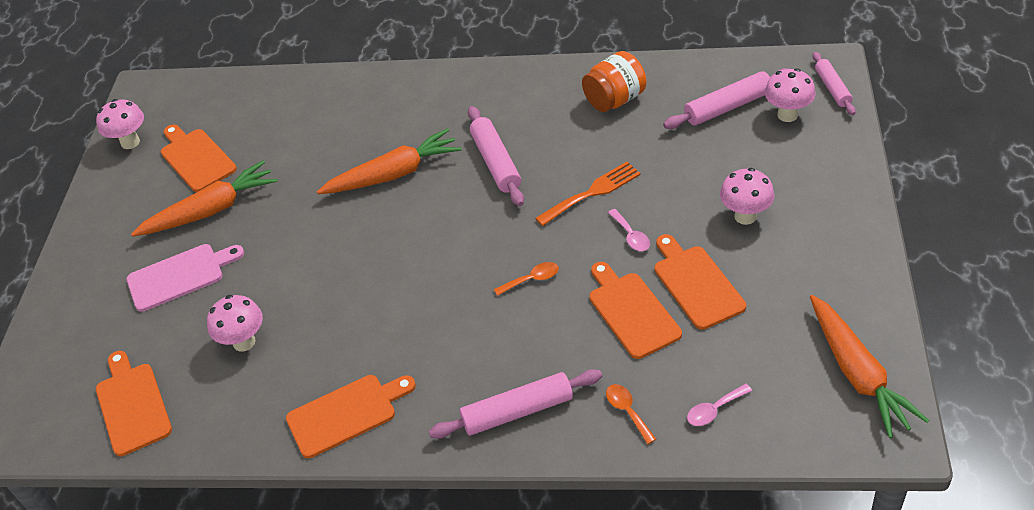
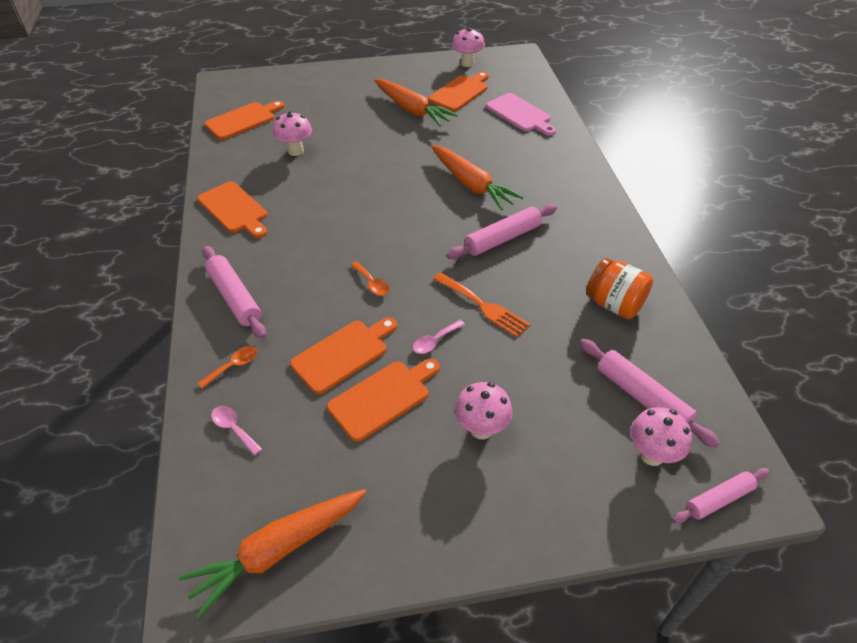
camera: 70 degrees right, 0 degrees up
(180, 276) = (350, 112): pink cutting board -> pink cutting board (520, 114)

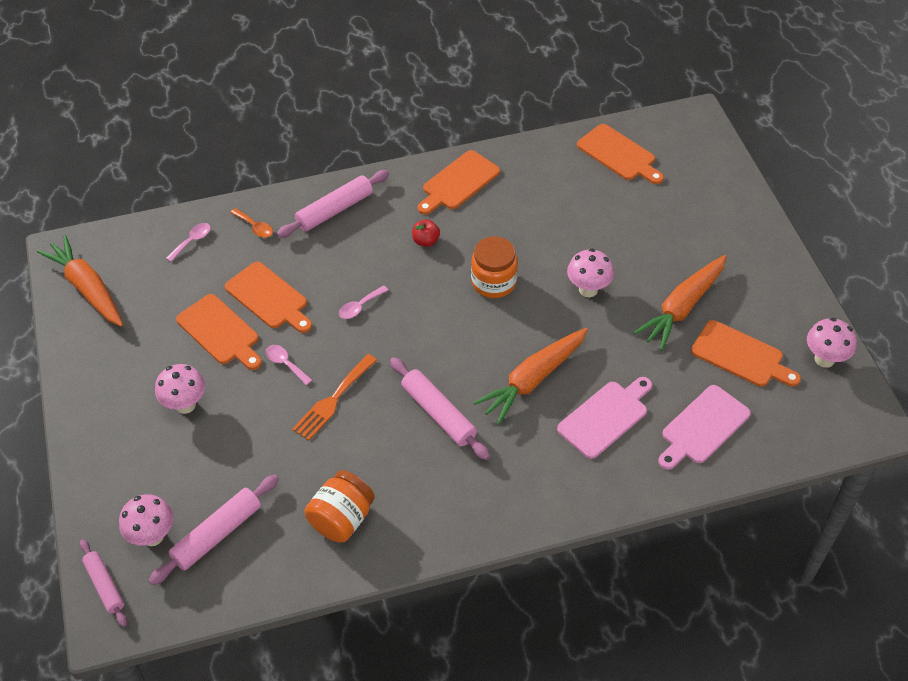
camera: 85 degrees right, 5 degrees up
(295, 151) = (568, 211): pink mushroom -> pink mushroom (588, 289)
(301, 234) = (426, 241): none -> red apple
(363, 197) = (493, 282): none -> orange jar
(372, 283) = (360, 306): orange spoon -> pink spoon
(510, 153) = (605, 417): none -> pink cutting board

